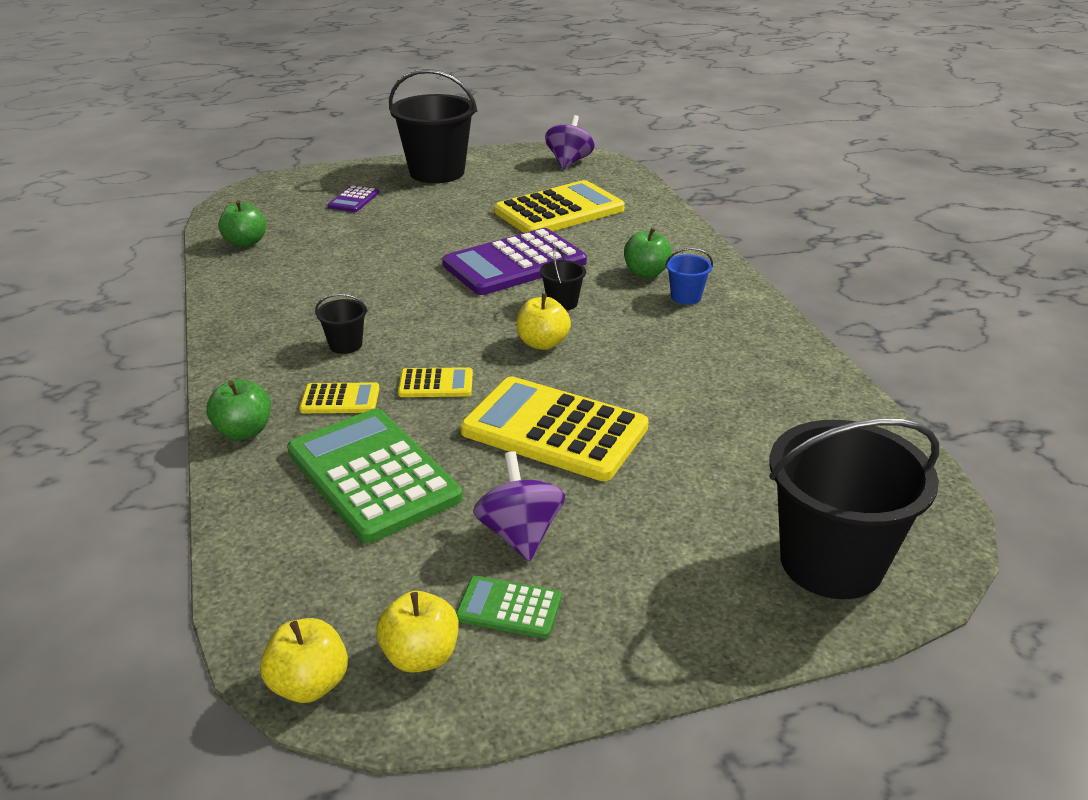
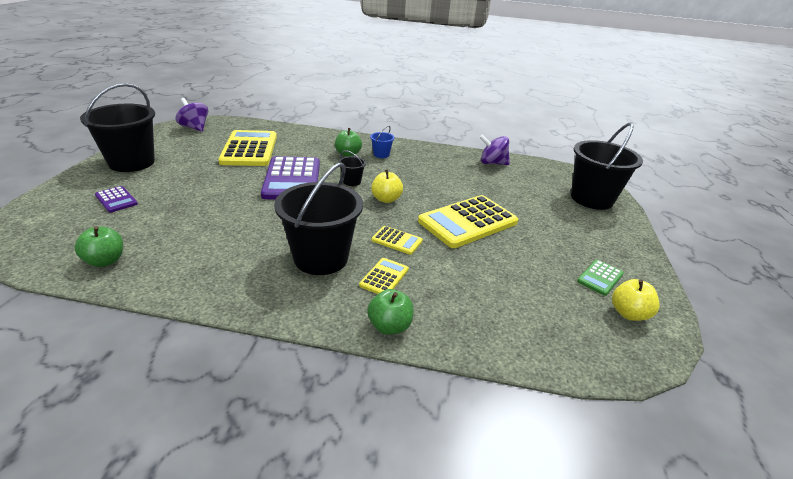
camera: 65 degrees left, 0 degrees up
(309, 684) = (645, 357): yellow apple -> none
(345, 345) = (321, 258): black bucket -> black bucket, size x2.32
(373, 475) = (472, 287): green calculator -> none
(436, 384) = (397, 241): yellow calculator -> yellow calculator turned 90 degrees clockwise
(520, 534) = (546, 258): purple spinning top -> purple spinning top (492, 163)

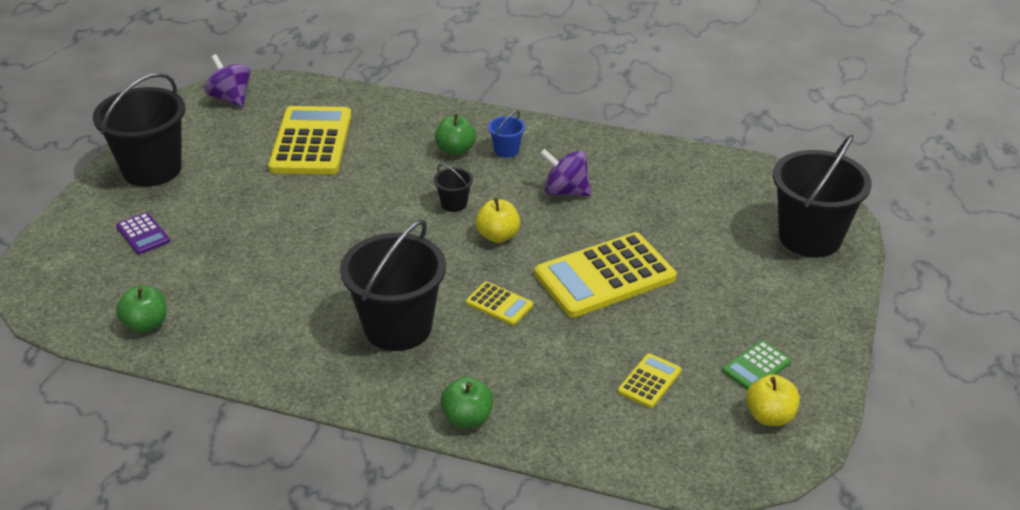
camera: 10 degrees right, 5 degrees up
(292, 179) = (370, 199): purple calculator -> none
(384, 277) = (473, 356): yellow calculator -> yellow calculator (649, 381)
(492, 163) = (678, 167): purple spinning top -> purple spinning top (565, 191)

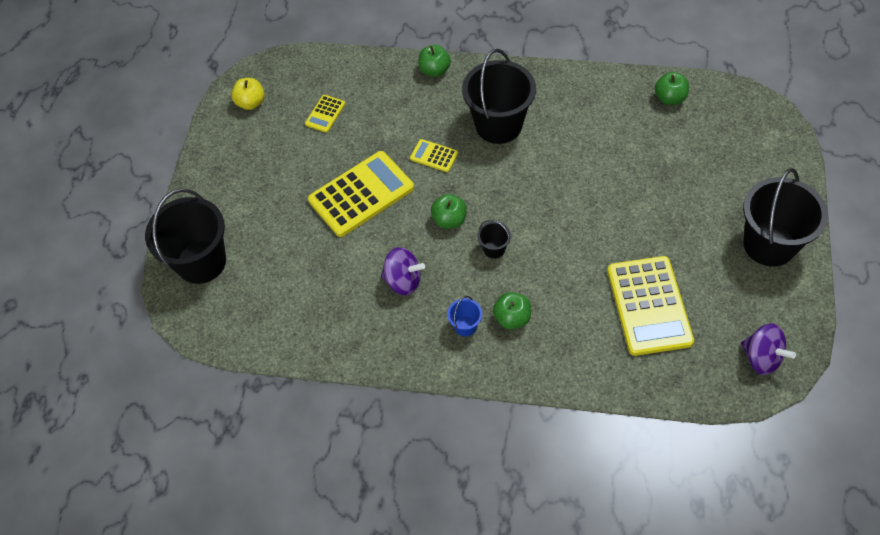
camera: 175 degrees right, 20 degrees up
(143, 234) = (726, 173): purple calculator -> none
(498, 236) = (449, 220): yellow apple -> green apple
(756, 366) = (256, 136): green calculator -> none

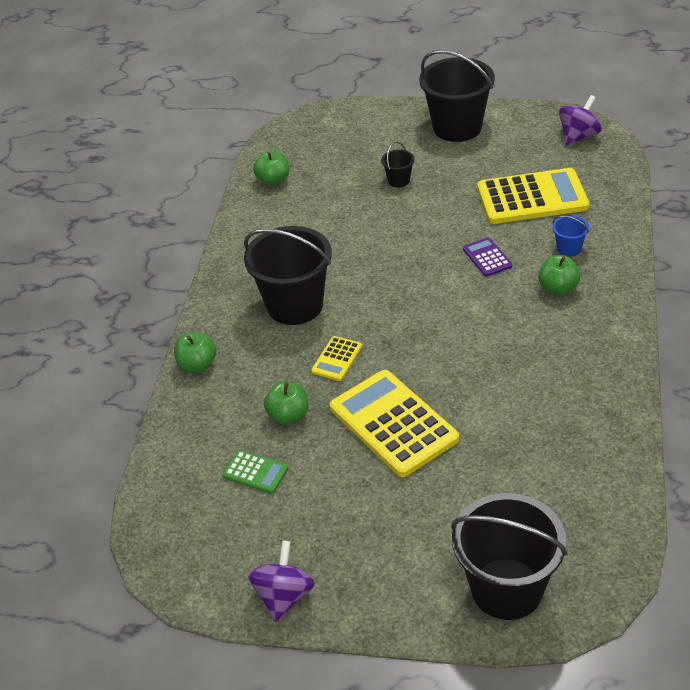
camera: 90 degrees left, 15 degrees down
(251, 103) = (221, 563): yellow apple -> none
(325, 114) = (255, 472): yellow calculator -> green calculator
(403, 281) = (519, 376): purple spinning top -> purple spinning top (284, 596)
(449, 220) = (432, 341): green apple -> green apple (288, 416)
(465, 326) = (573, 323): blue bucket -> blue bucket (569, 248)
(494, 249) = (471, 304): black bucket -> black bucket (399, 180)
(557, 263) = (487, 257): none -> purple calculator

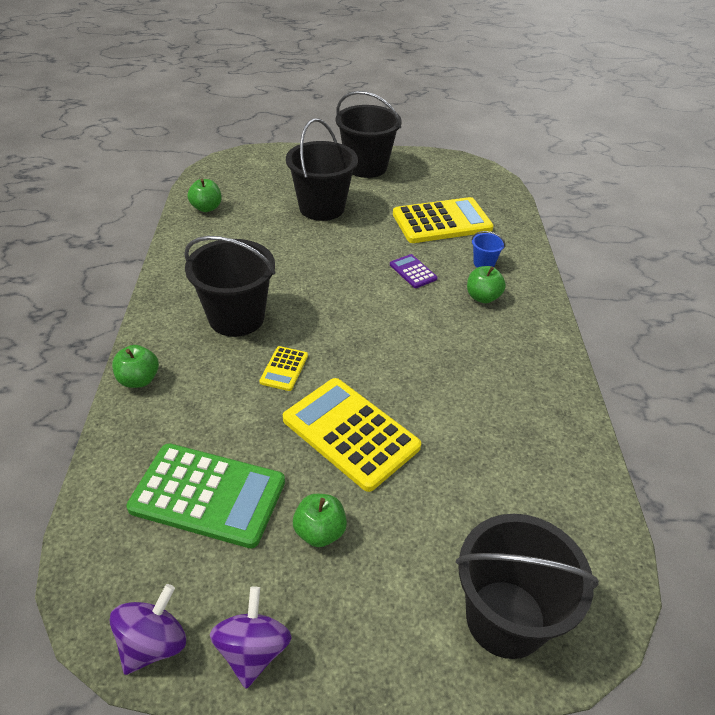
camera: 15 degrees left, 0 degrees up
(255, 472) = (208, 495): green calculator -> green calculator, size x2.14
(288, 416) = (240, 430): green apple -> green apple (320, 532)
(399, 180) = (322, 208): black bucket -> black bucket, size x2.32
(578, 136) = (469, 174): purple spinning top -> purple spinning top (153, 643)

